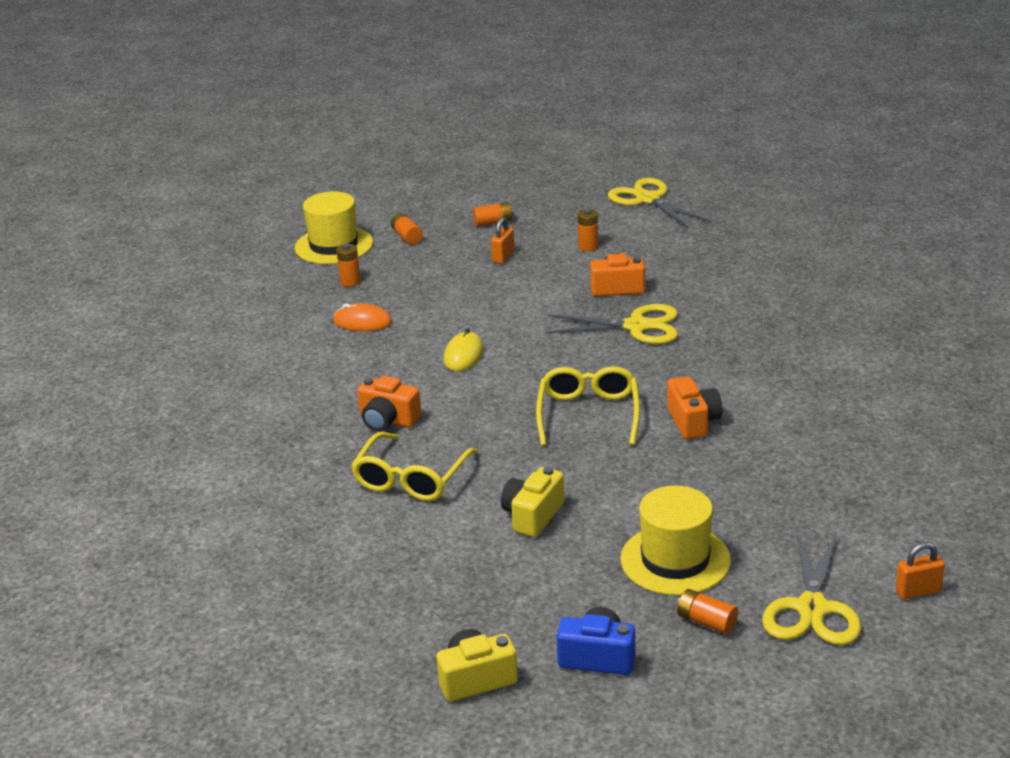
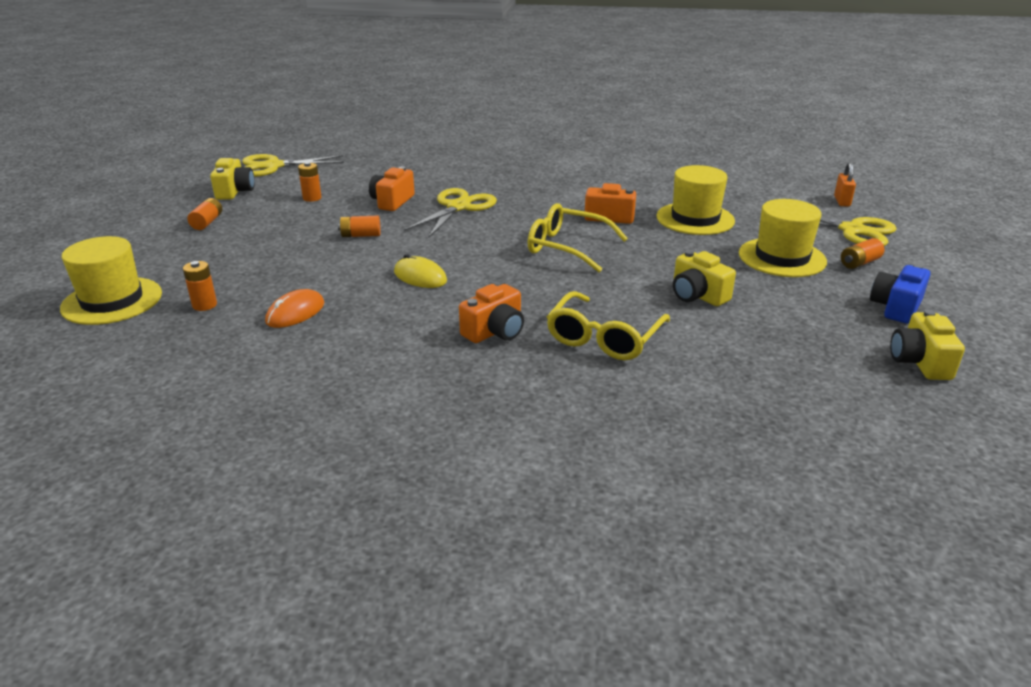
camera: 70 degrees left, 0 degrees up
(407, 237) = (164, 262): orange battery -> orange battery (361, 235)
(411, 478) = (604, 337): yellow glasses -> yellow glasses turned 75 degrees clockwise
(503, 257) = (275, 230): orange padlock -> none
(569, 207) = (235, 191): none -> yellow camera
(740, 480) = (695, 219): none -> yellow hat

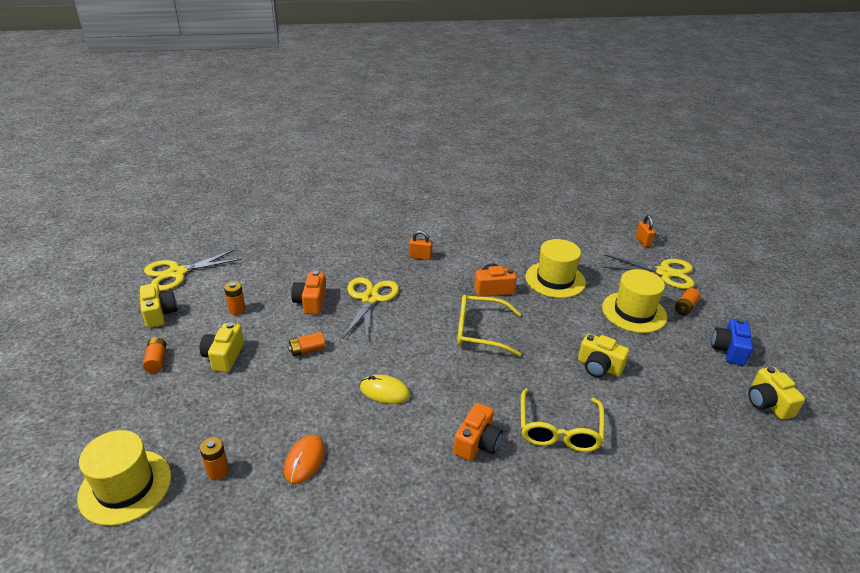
camera: 20 degrees left, 5 degrees up
(273, 228) = (224, 356): none -> yellow camera
(541, 183) = (420, 257): none -> orange padlock

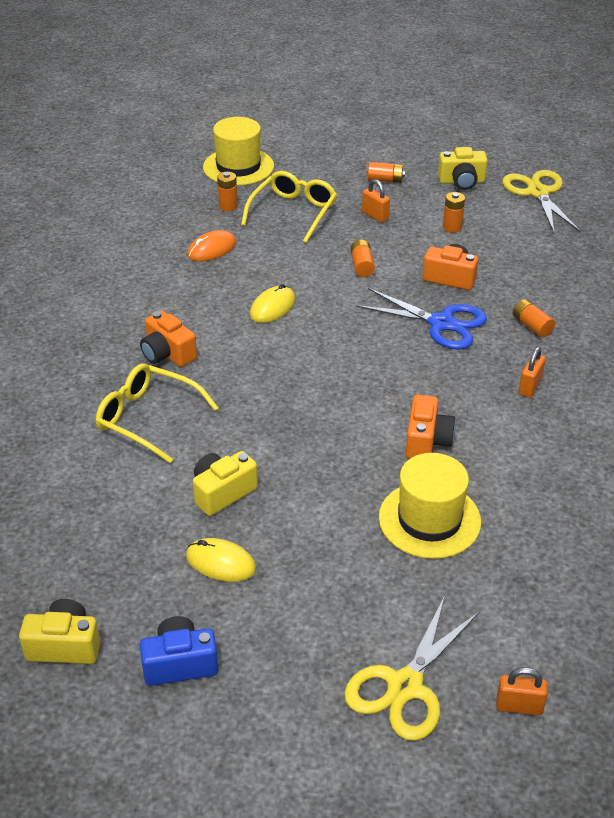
camera: 110 degrees right, 5 degrees up
(224, 356) = (375, 215): yellow camera -> orange padlock
(305, 460) = (212, 249): orange mouse -> orange mouse turned 75 degrees counterclockwise
(370, 299) = (441, 323): yellow scissors -> blue scissors
(480, 331) = (338, 403): yellow glasses -> yellow glasses (293, 213)
(634, 312) = (315, 585): yellow hat -> none
(652, 352) = (221, 562): none -> yellow mouse
(685, 307) = (299, 663): orange battery -> orange battery (532, 326)
(728, 350) = (180, 663): blue camera -> blue camera turned 45 degrees counterclockwise

